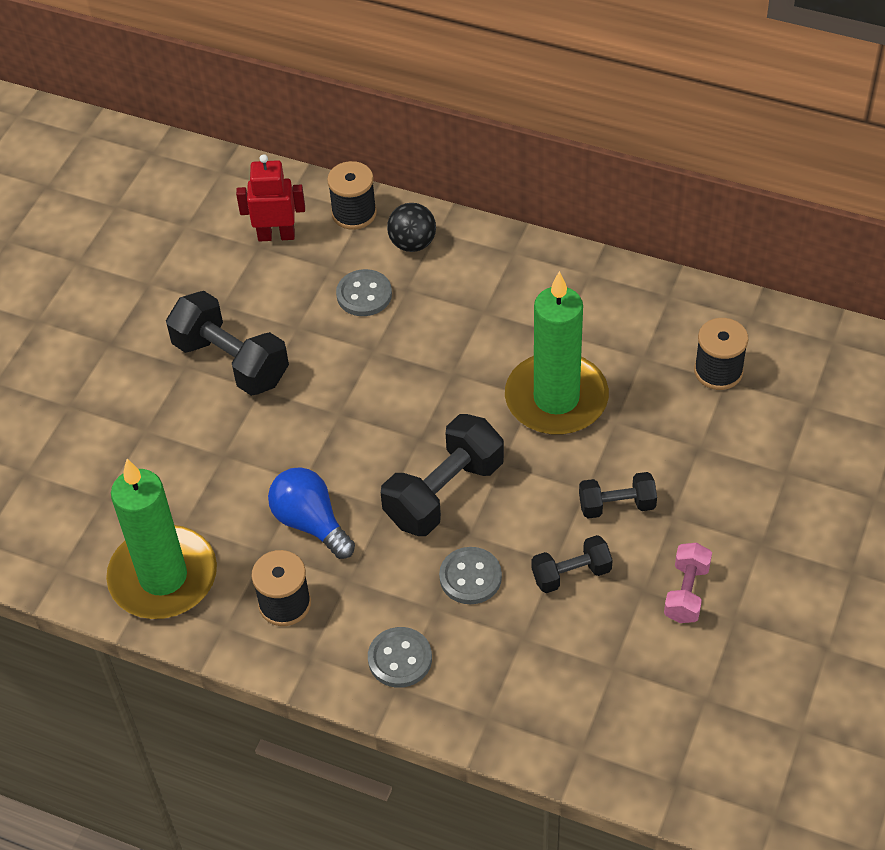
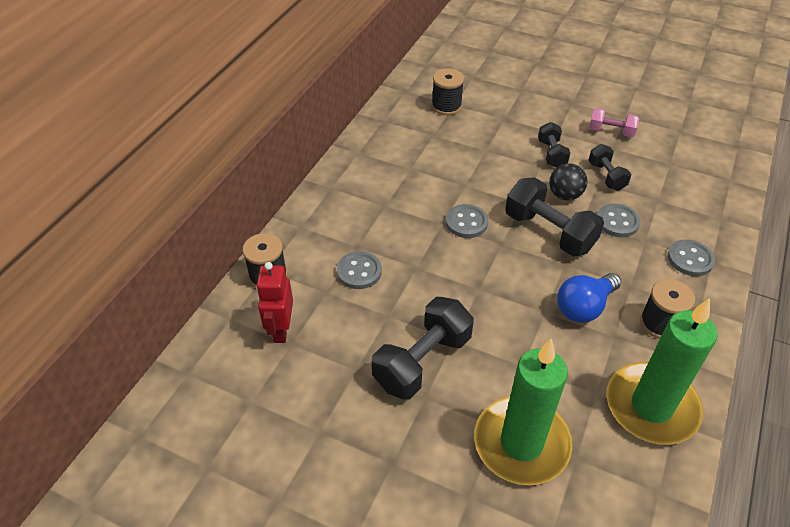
camera: 90 degrees left, 5 degrees down
(412, 243) = (310, 241): black ball -> black ball (564, 195)
(456, 399) = (466, 222): none -> grey button
(556, 398) = (466, 174): green candle -> green candle (521, 443)

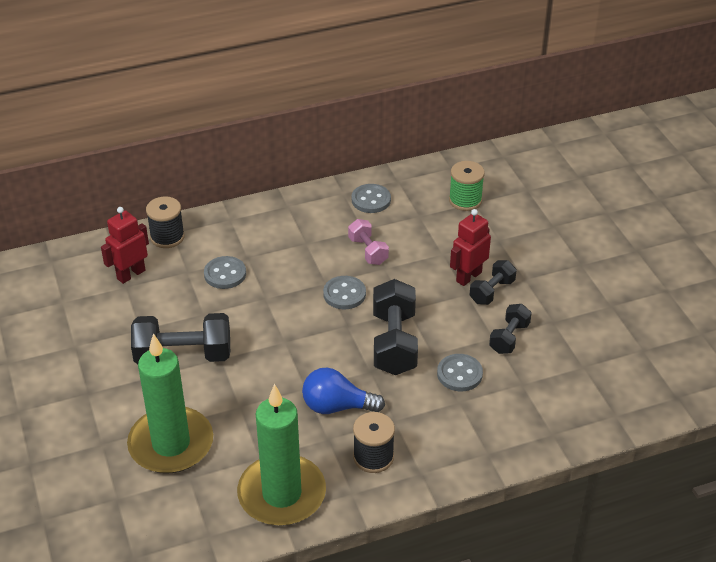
camera: 45 degrees right, 5 degrees down
(446, 106) = (465, 200): black spool -> green spool
(524, 154) = (468, 277): none -> red robot
(564, 195) = (450, 327): black ball -> none
(611, 131) = (575, 309): pink dumbbell -> pink dumbbell (368, 251)
(690, 259) = (472, 439): grey button -> grey button (371, 200)

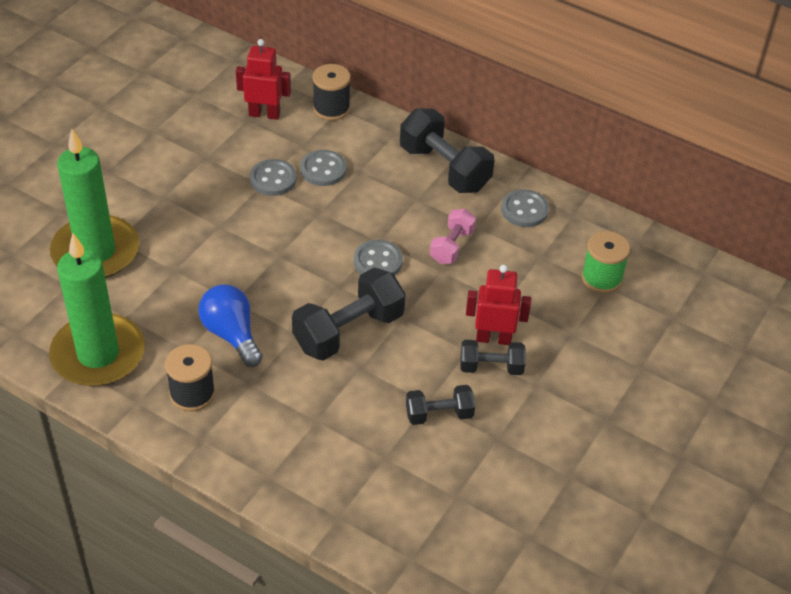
camera: 50 degrees right, 5 degrees up
(183, 355) = (201, 201): black dumbbell -> black dumbbell (444, 168)
(459, 374) = (353, 401): grey button -> grey button (273, 179)

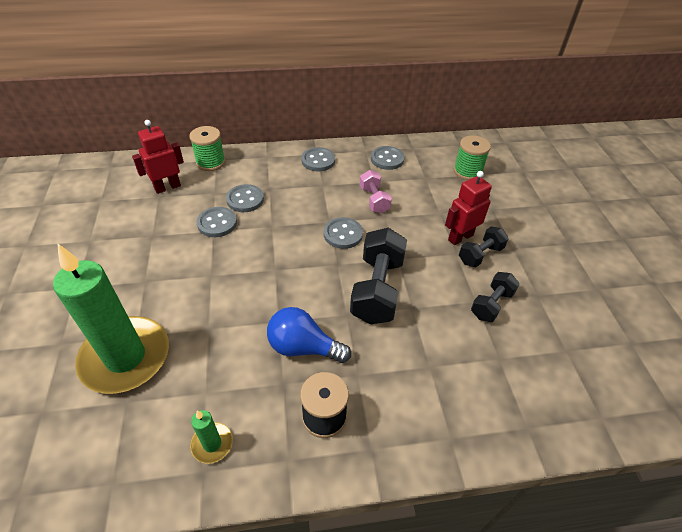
camera: 40 degrees left, 0 degrees up
(98, 354) = (212, 444): green candle -> green candle, size x0.42
(331, 108) = (210, 162): black spool -> green spool
(444, 168) = (318, 161): black dumbbell -> grey button

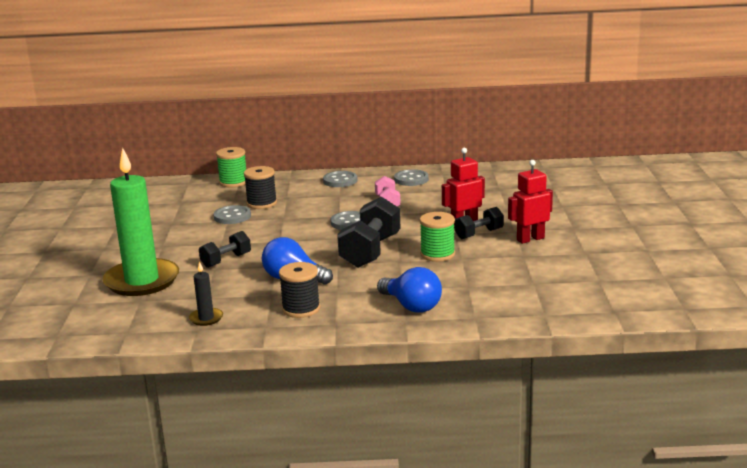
camera: 10 degrees right, 25 degrees down
(167, 187) = (189, 197): red robot -> red robot (530, 239)
(212, 444) = (206, 318): green candle -> black candle
(245, 199) = (261, 203): grey button -> black spool
(450, 405) = (411, 306): none -> blue light bulb
(467, 171) = (492, 186): green spool -> green spool (437, 254)
(491, 304) = (475, 260): black dumbbell -> black dumbbell (226, 260)

